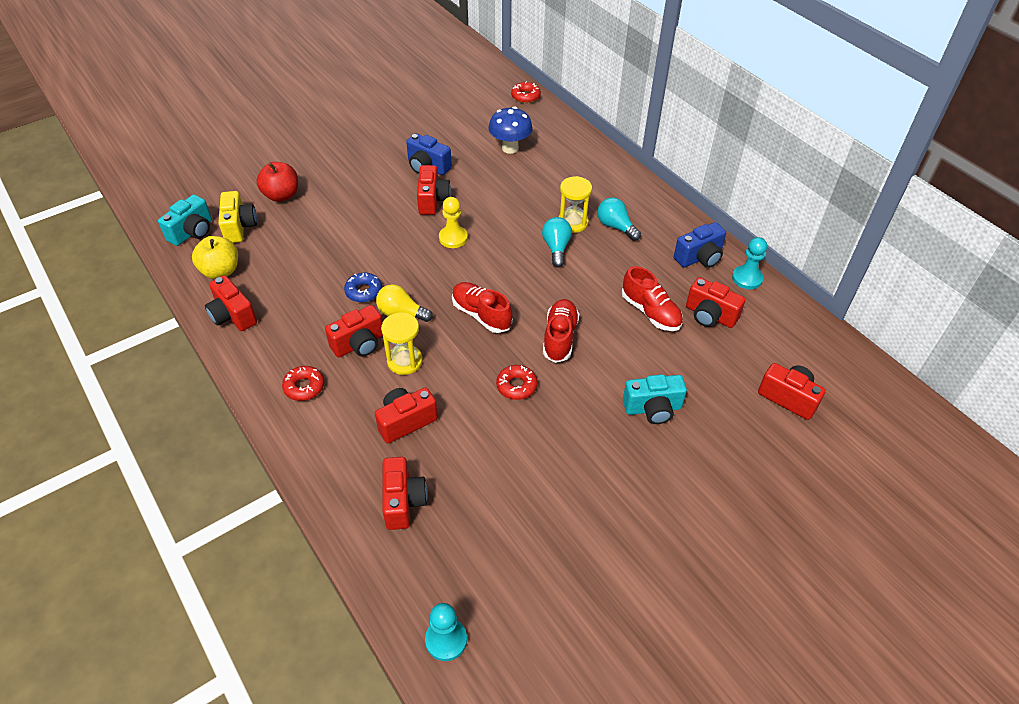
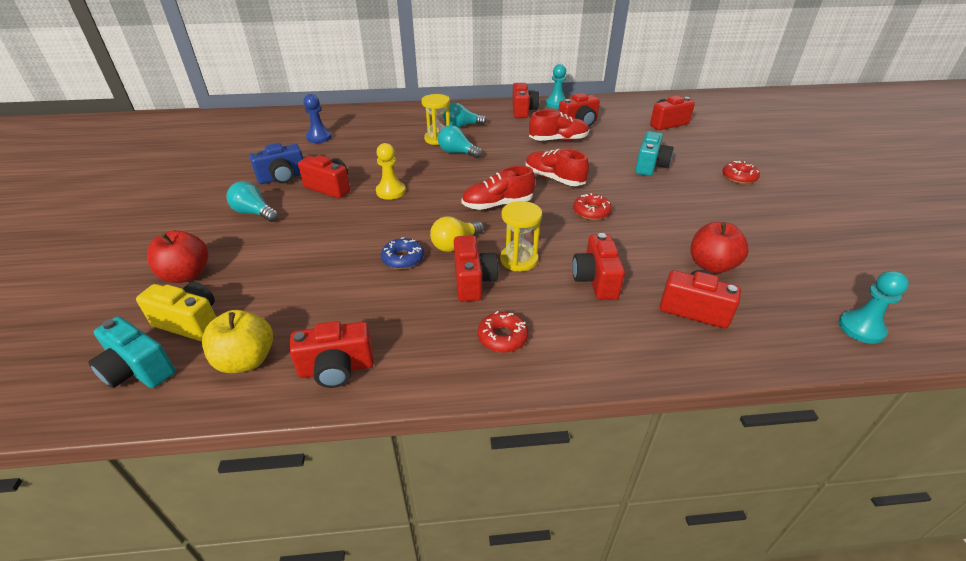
camera: 60 degrees left, 10 degrees down
(192, 232) = (138, 370): turquoise camera -> turquoise camera turned 150 degrees clockwise
(369, 182) = (254, 213): none -> turquoise light bulb
(481, 503) = (711, 265): none -> red apple
(510, 148) = (319, 137): blue mushroom -> blue pawn
(525, 96) = (269, 115): red donut -> red donut (739, 177)
(699, 258) = (523, 111): blue camera -> red camera

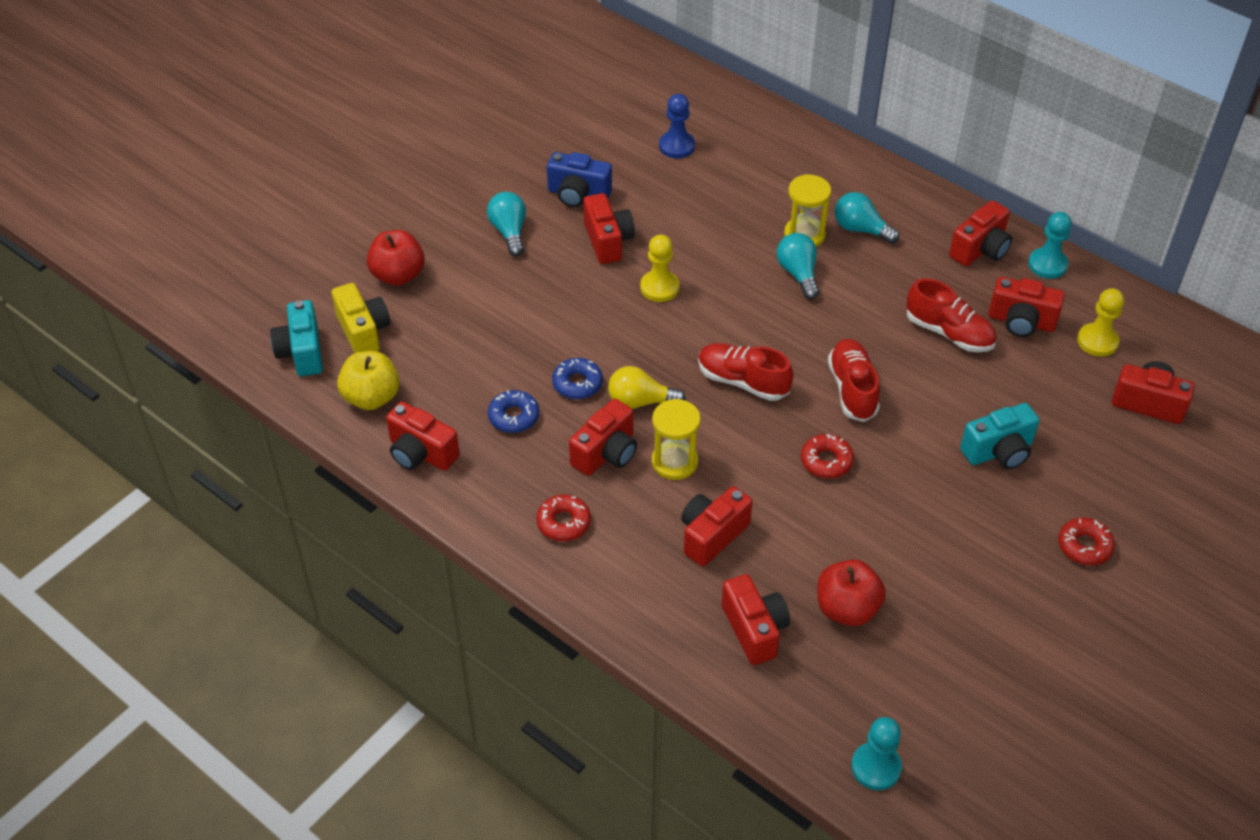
camera: 45 degrees right, 10 degrees up
(382, 301) = (514, 416): none -> blue donut
(616, 116) = (1097, 341): none -> yellow pawn

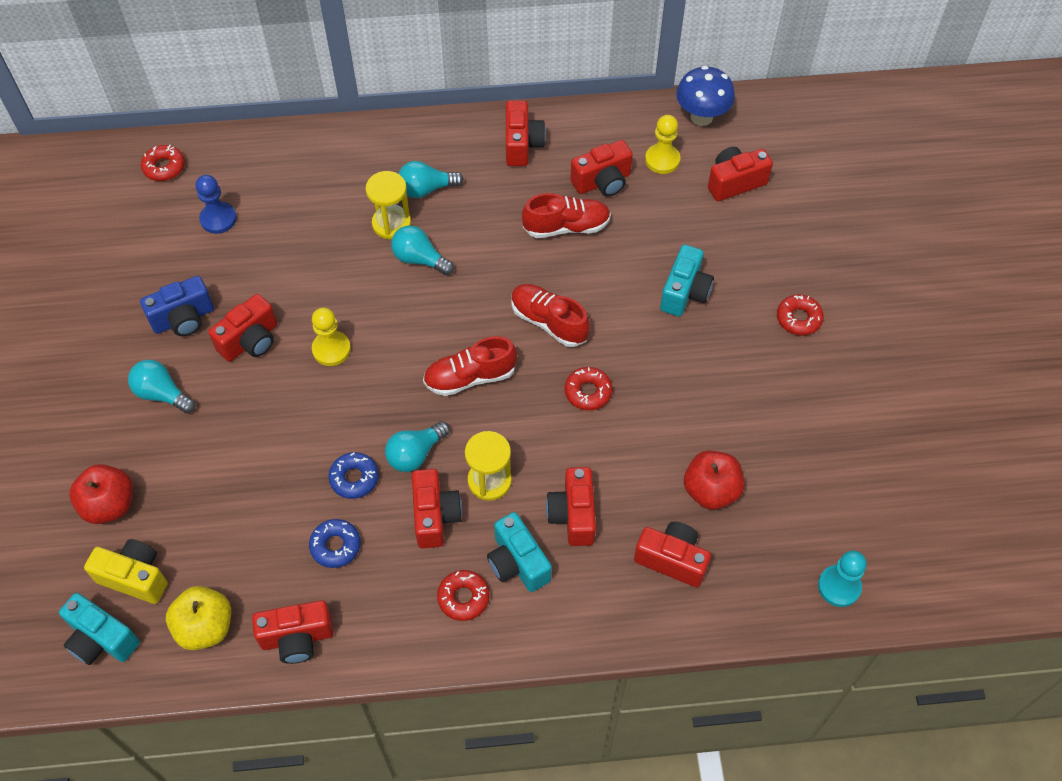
camera: 45 degrees left, 10 degrees up
(608, 241) = (250, 341): red camera -> red camera turned 105 degrees clockwise
(630, 532) = (517, 563): none -> turquoise camera
(640, 401) = (415, 454): yellow light bulb -> turquoise light bulb
(676, 87) = (164, 167): none -> red donut
(1047, 264) = (575, 124): turquoise pawn -> none
(1176, 333) = (701, 117): none -> blue mushroom

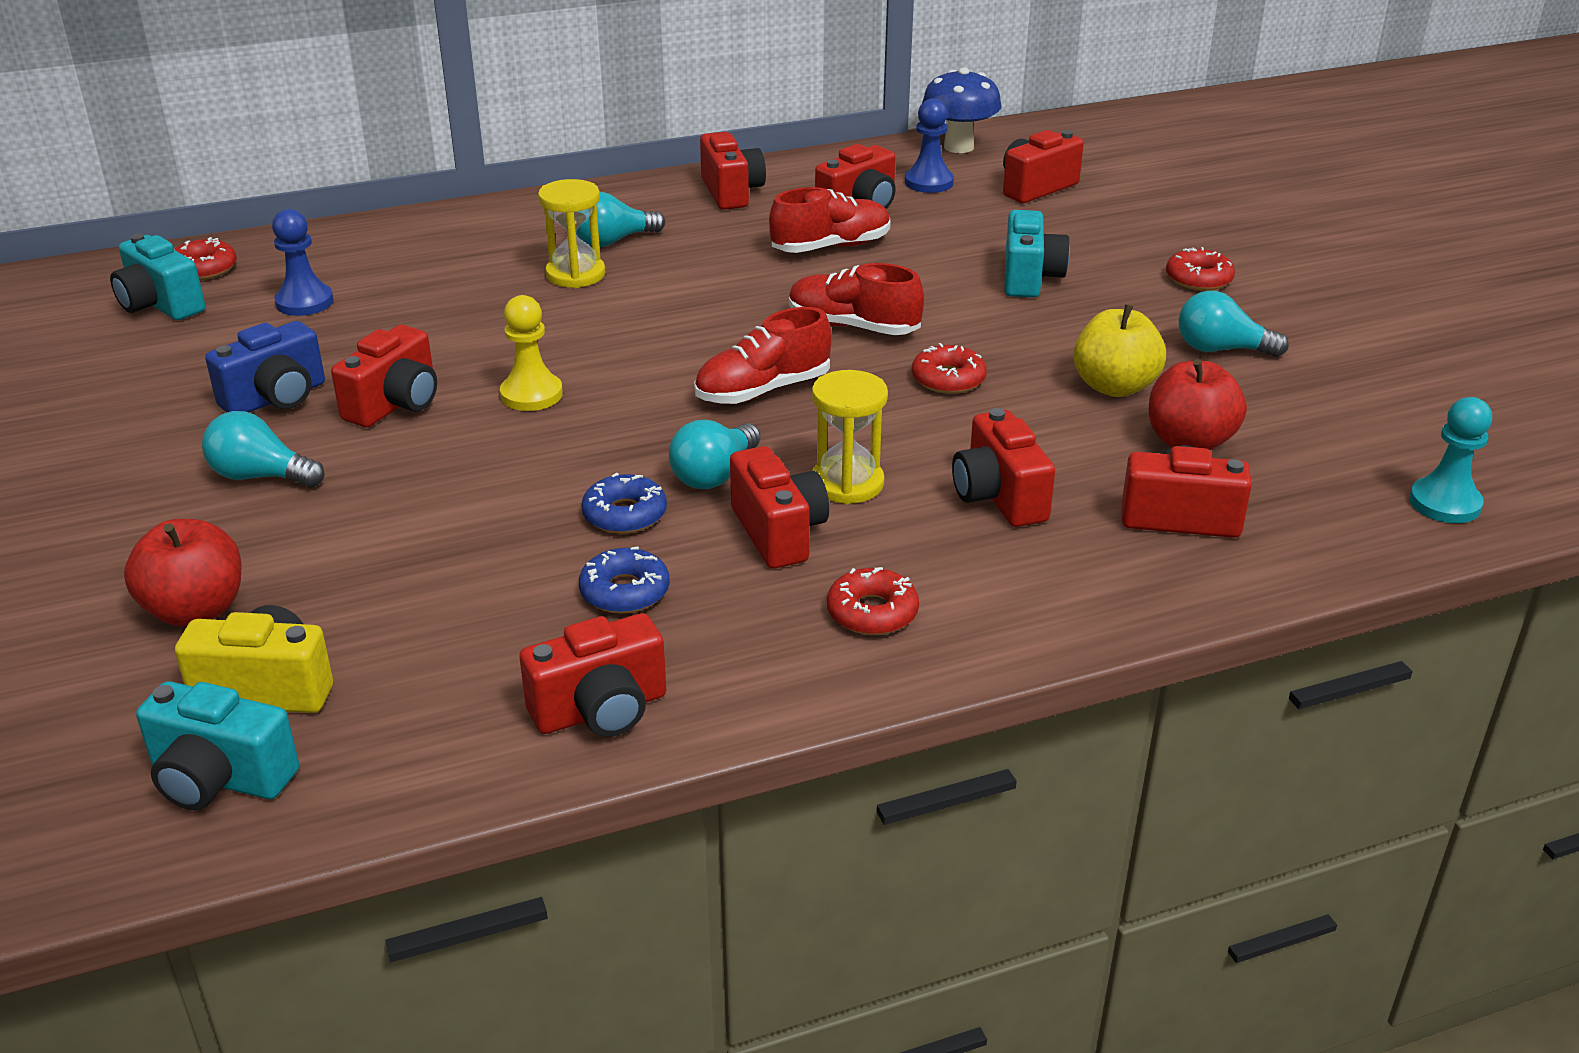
camera: 15 degrees left, 25 degrees down
(205, 627) = (422, 727): yellow apple -> yellow apple (1114, 387)
(419, 259) = (632, 298): turquoise light bulb -> turquoise light bulb (1220, 349)
(517, 563) = (940, 560): turquoise camera -> turquoise camera (160, 305)
(662, 160) = (929, 182): yellow pawn -> blue pawn

